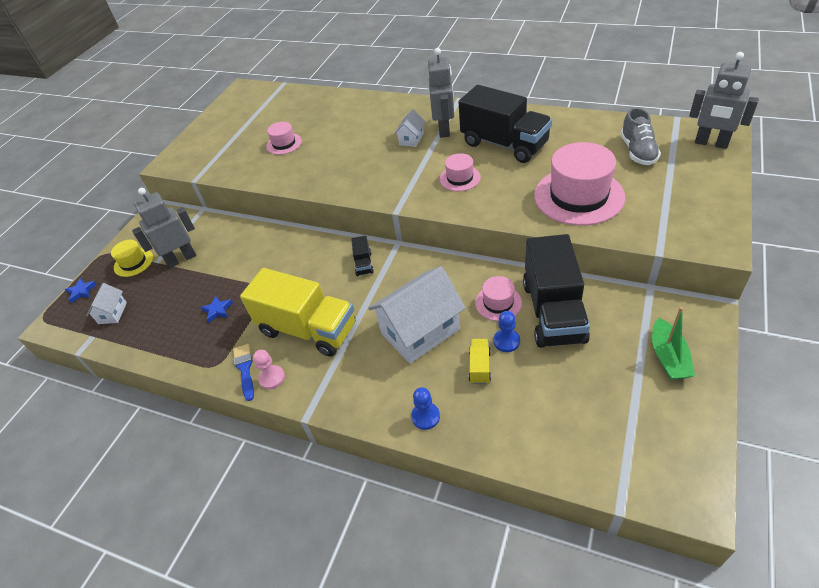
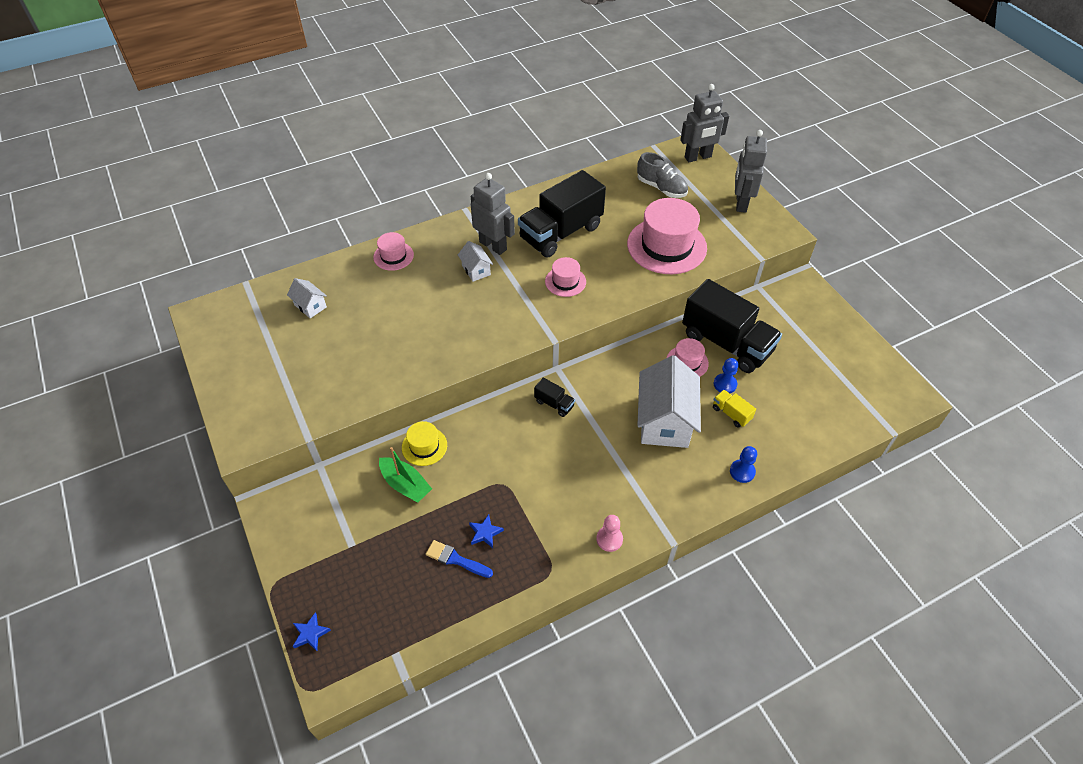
camera: 55 degrees left, 5 degrees up
(112, 313) = (382, 619): white house -> white house (310, 306)
(133, 262) = (325, 565): yellow hat -> yellow hat (424, 446)
(181, 259) = (375, 523): grey robot -> grey robot (741, 203)
(245, 369) = (579, 552): blue brush -> blue brush (456, 559)
(284, 144) = (353, 344): pink hat -> pink hat (393, 256)
(308, 329) = (584, 484): yellow truck -> none
(504, 144) = (561, 233): black truck -> black truck turned 150 degrees clockwise
(668, 357) = (817, 326): green boat -> green boat (405, 485)

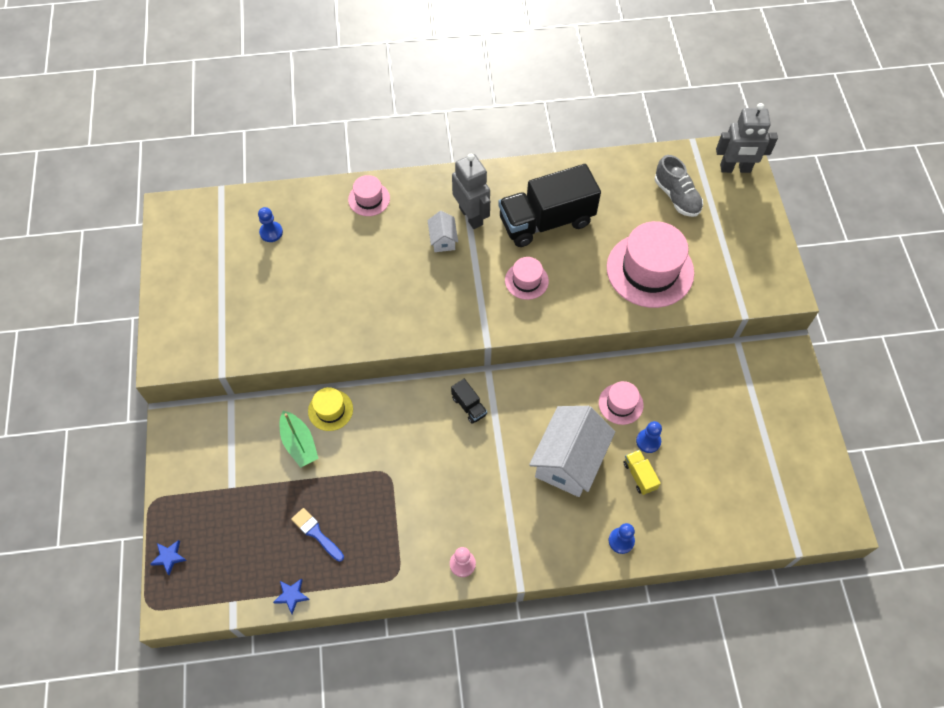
camera: 20 degrees right, 10 degrees up
(310, 306) = (271, 232): white house -> blue pawn
(485, 533) = (352, 516): blue star -> blue star (291, 595)
(726, 343) = (671, 396): black truck -> none
(741, 203) = (755, 241): grey robot -> none

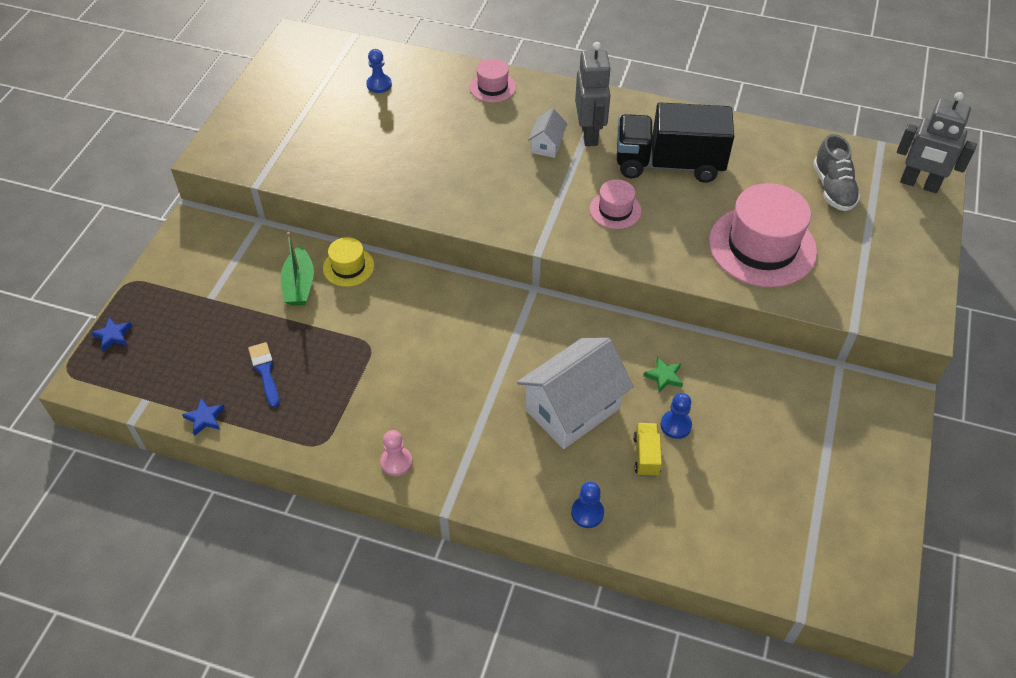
camera: 25 degrees right, 10 degrees down
(469, 406) = (493, 316): black truck -> none
(620, 404) = (664, 376): pink hat -> green star

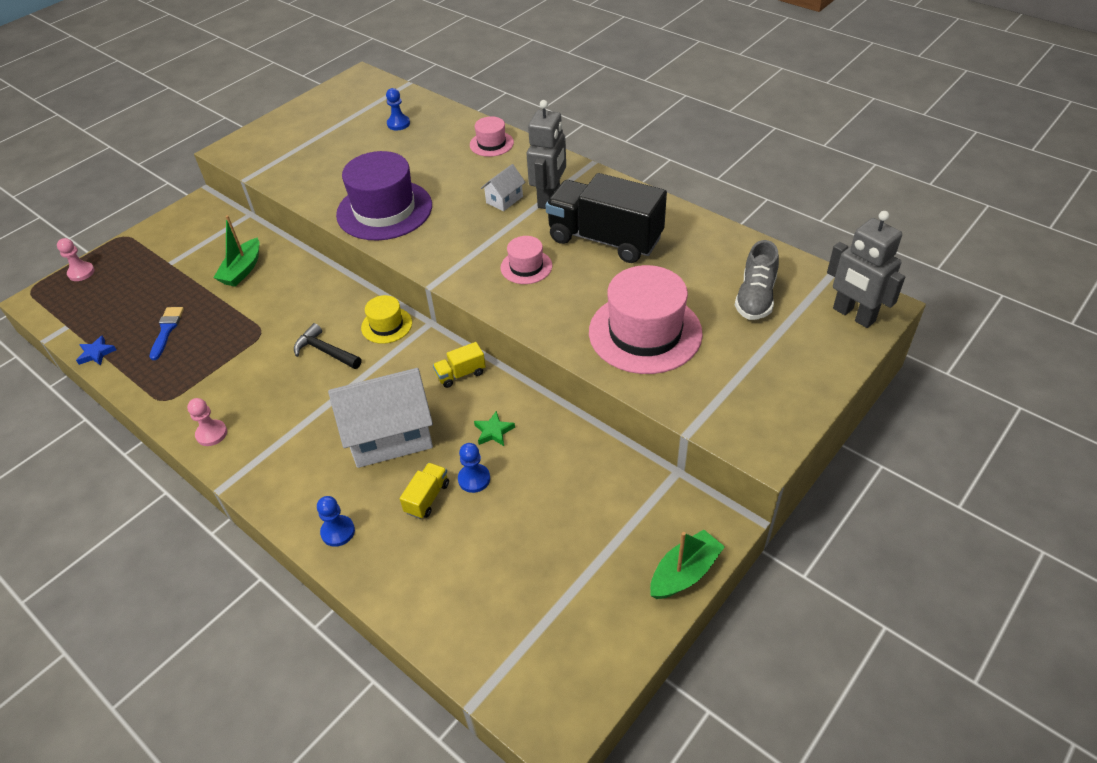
camera: 25 degrees right, 5 degrees down
(113, 335) = (81, 272): blue star -> pink pawn
(348, 267) = (290, 266): yellow hat -> yellow hat (386, 325)
(434, 184) = (384, 210): none -> purple hat
(450, 346) = (325, 351): none -> black hammer
(597, 331) = (460, 374): none -> yellow truck
(897, 448) = (684, 573): none -> green boat

